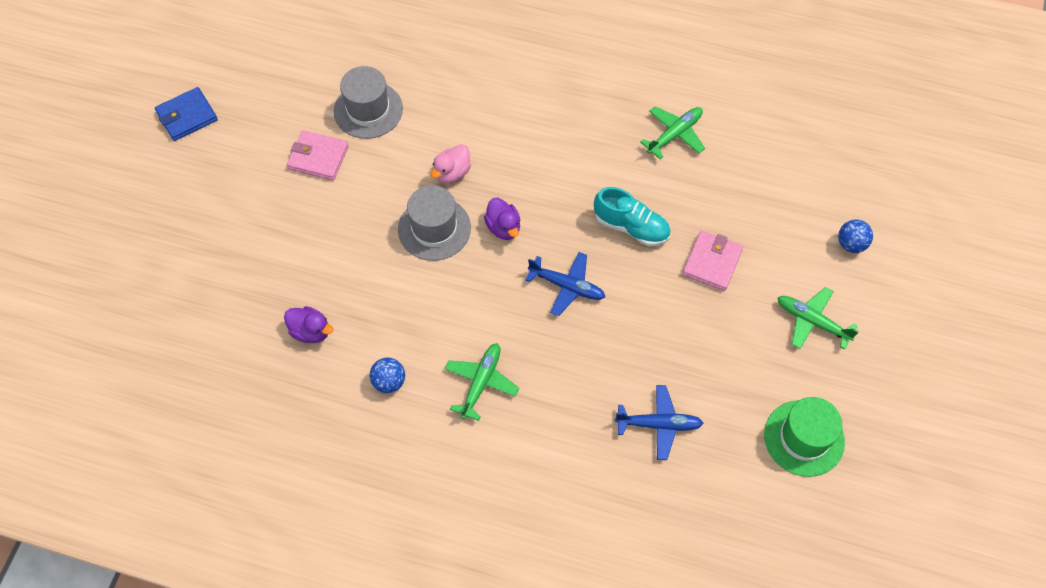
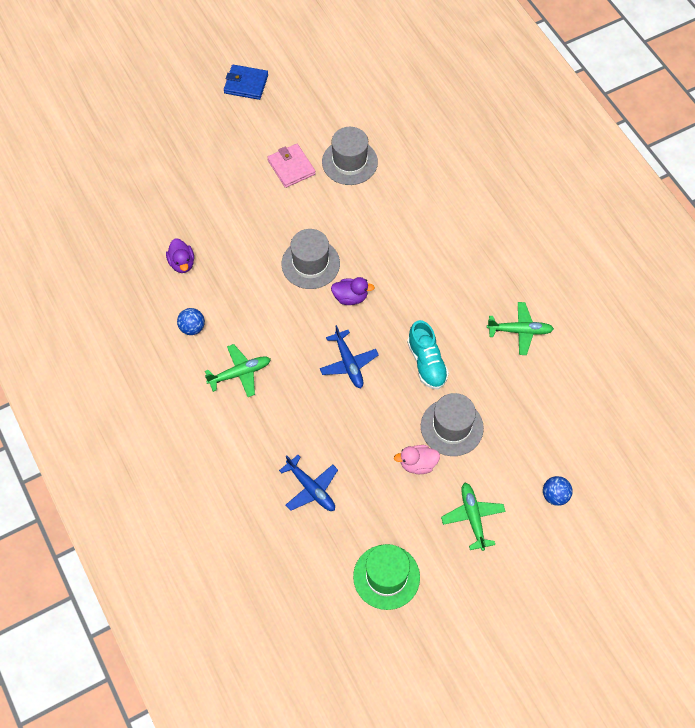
camera: 45 degrees right, 0 degrees up
(452, 173) = (356, 240): pink duck -> pink duck (417, 464)
(503, 227) = (350, 297): purple duck -> purple duck turned 105 degrees counterclockwise
(712, 262) = (452, 427): pink wallet -> grey hat

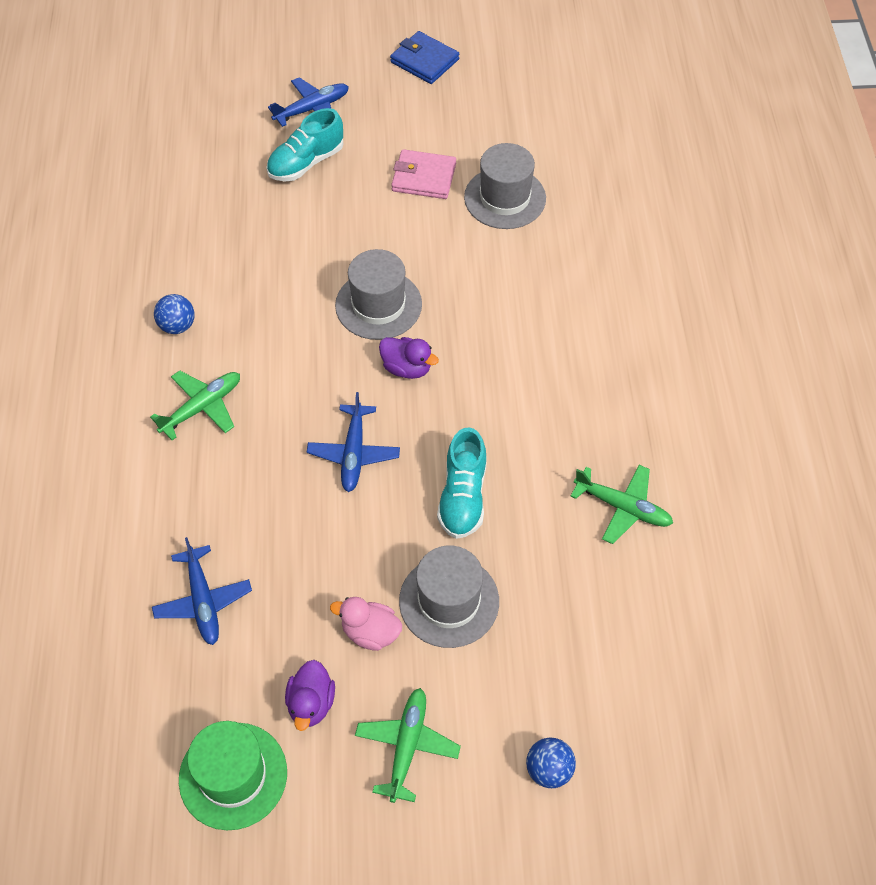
camera: 25 degrees right, 5 degrees down
(182, 263) = (214, 242): purple duck -> purple duck (311, 703)
(191, 146) = (312, 109): none -> blue plane
(209, 185) = (306, 162): none -> turquoise shoe
(239, 373) = (202, 408): green plane -> green plane turned 45 degrees counterclockwise
(291, 167) = (423, 177): pink wallet -> pink wallet turned 75 degrees counterclockwise

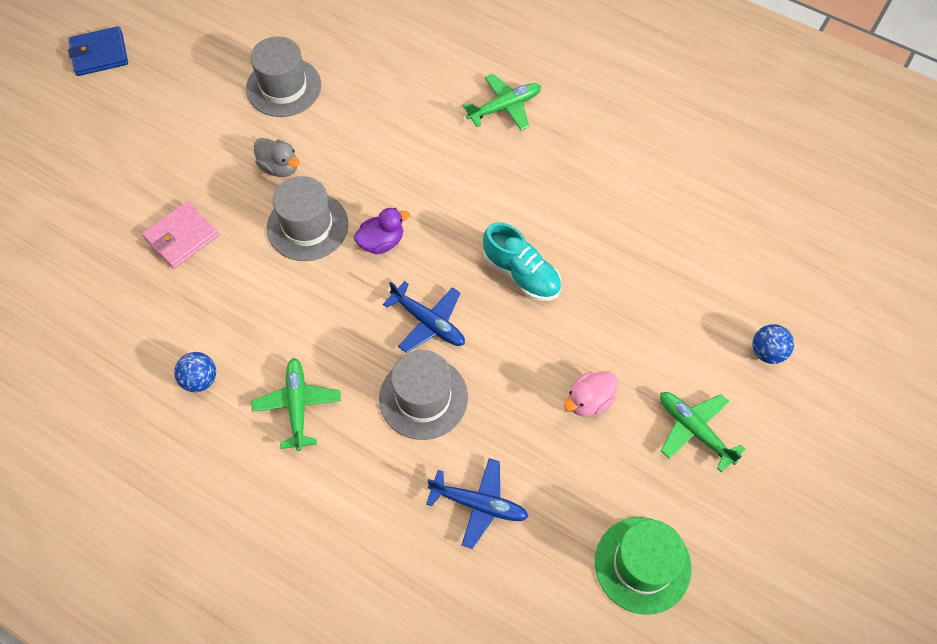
camera: 55 degrees left, 5 degrees up
(306, 162) = (121, 192): turquoise shoe -> none
(311, 703) = (619, 475): purple duck -> none
(312, 109) = (69, 156): blue plane -> none
(420, 248) = (279, 167): none -> grey duck
(423, 177) = (214, 124): pink wallet -> pink wallet (182, 237)
(449, 601) = (599, 334): grey hat -> grey hat (423, 398)
(622, 507) = (602, 184): green plane -> green plane (504, 107)

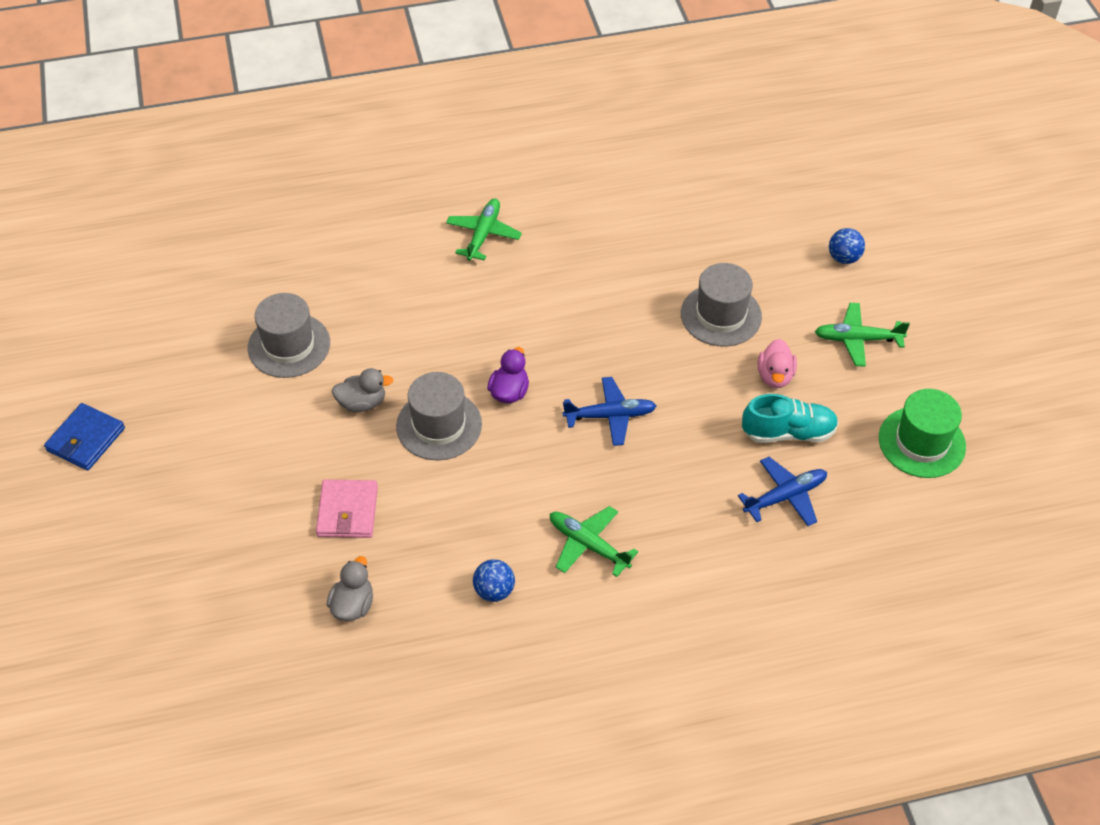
camera: 45 degrees left, 10 degrees down
(109, 306) = (353, 605): none -> grey duck
(423, 398) = (668, 465): grey hat -> grey hat (721, 315)
(521, 274) = (634, 334): turquoise shoe -> turquoise shoe (788, 432)

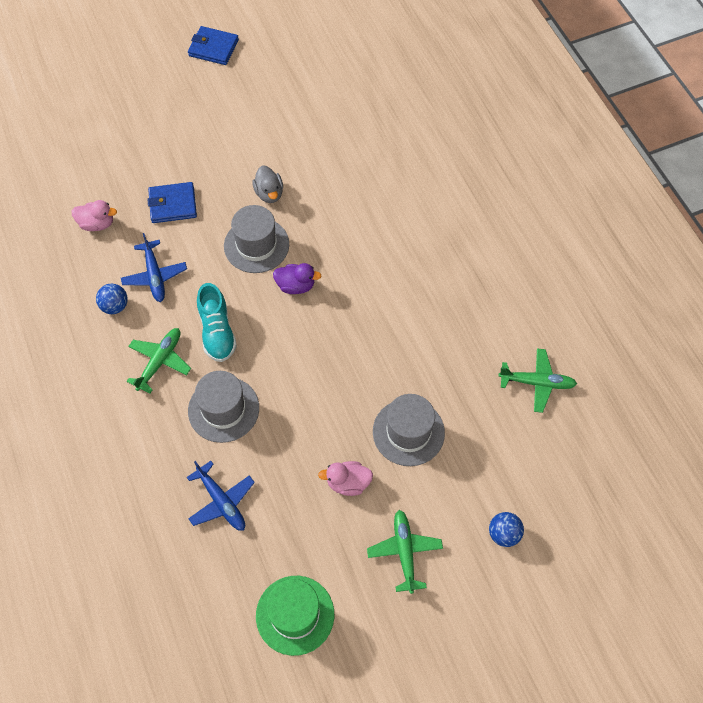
camera: 80 degrees right, 10 degrees up
(289, 345) = (314, 138): grey hat -> grey hat (223, 409)
(347, 511) = (173, 205): pink wallet -> blue wallet
(353, 605) = (97, 224): grey duck -> pink duck
(483, 235) = (456, 240): green plane -> green plane (536, 383)
(610, 416) = (283, 359): blue plane -> blue plane (154, 275)
(788, 432) = (288, 499): turquoise shoe -> turquoise shoe (217, 332)

